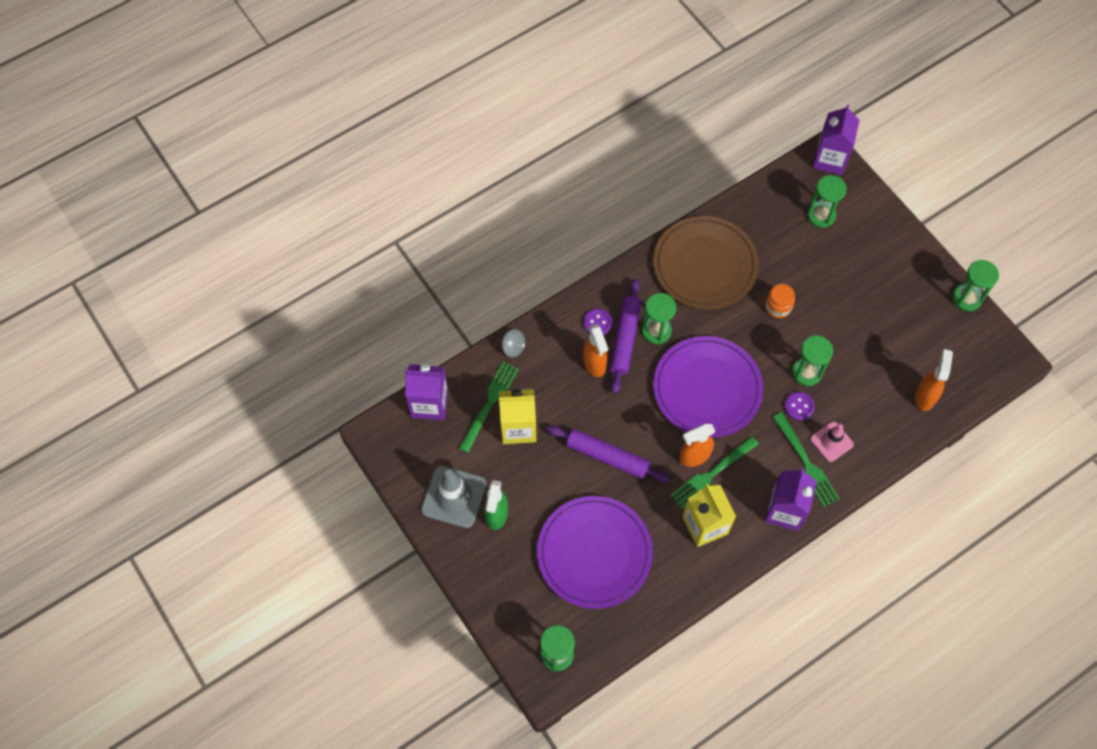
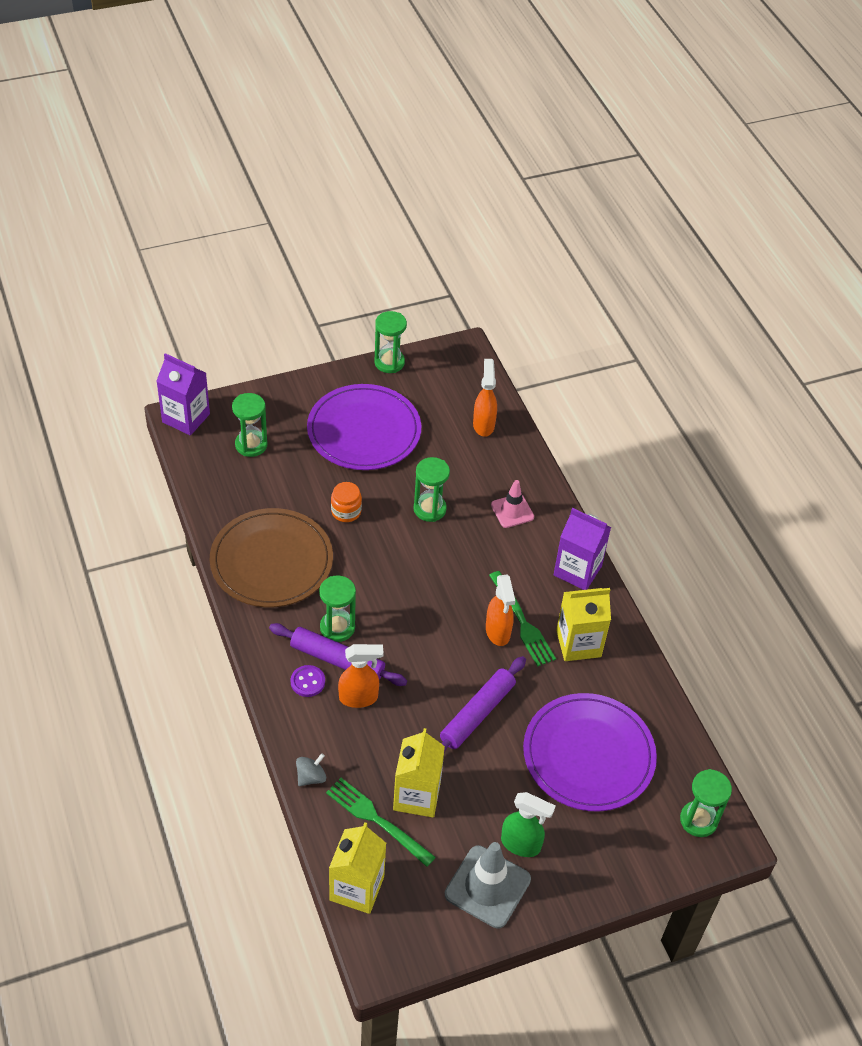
camera: 80 degrees left, 15 degrees down
(429, 403) = (357, 888): purple carton -> yellow carton
(707, 388) = (422, 599): purple plate -> purple plate (364, 431)
(799, 406) = (466, 526): purple button -> none
(806, 463) = (530, 538): green fork -> none
(925, 396) = (483, 425): orange spray bottle -> orange spray bottle turned 60 degrees clockwise

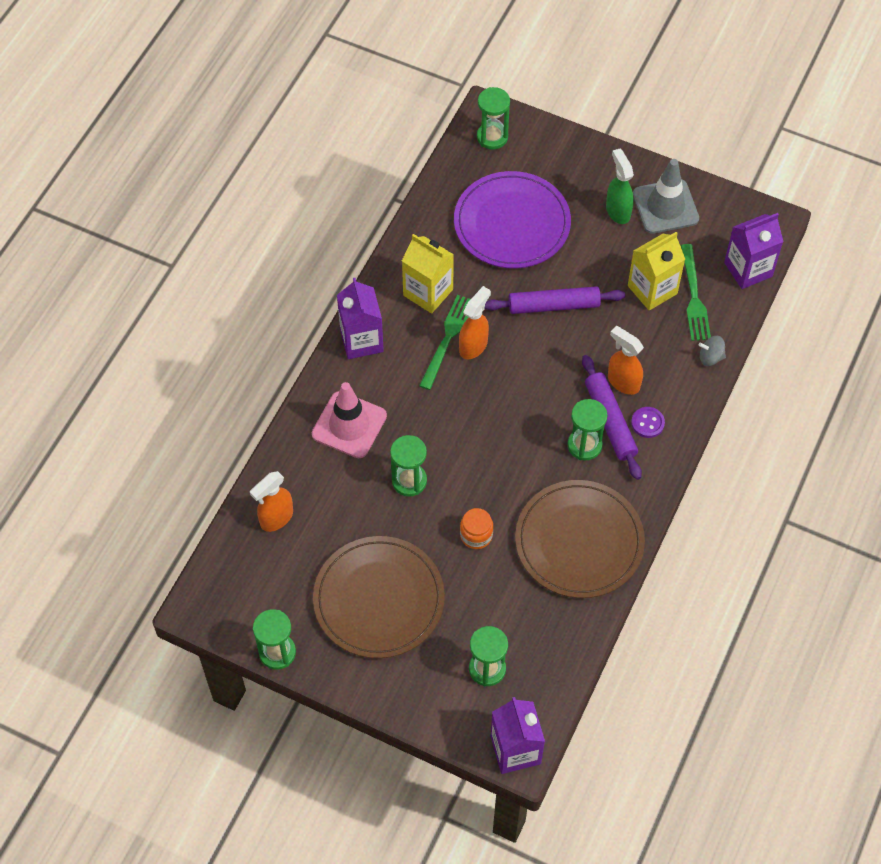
camera: 130 degrees left, 10 degrees up
(357, 888) = (748, 269): yellow carton -> purple carton
(364, 431) = (379, 599): purple plate -> brown plate
(512, 511) = (349, 425): pink traffic cone -> pink traffic cone, size x1.62

